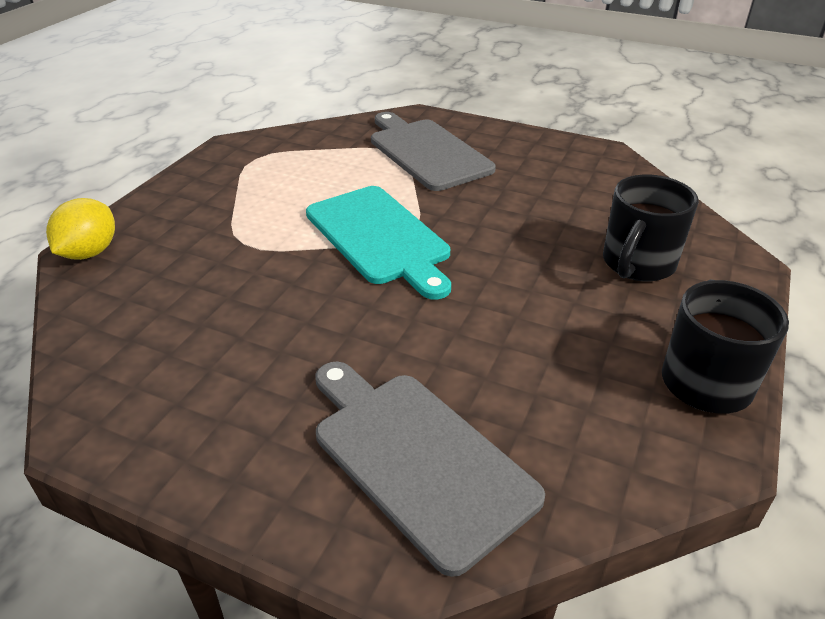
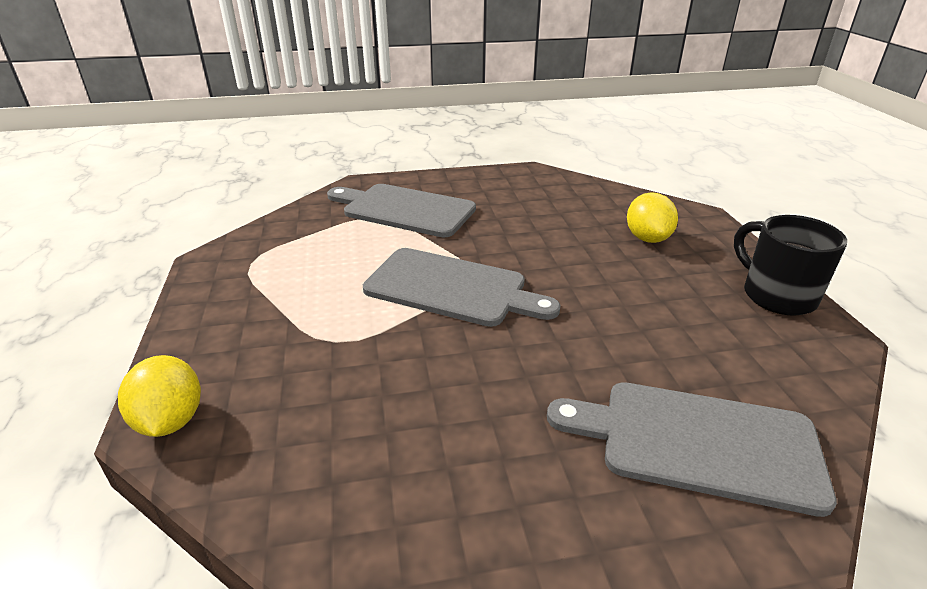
camera: 35 degrees left, 5 degrees down
(380, 237) = (452, 288): turquoise cutting board -> grey cutting board
(637, 264) = (647, 238): black mug -> yellow lemon

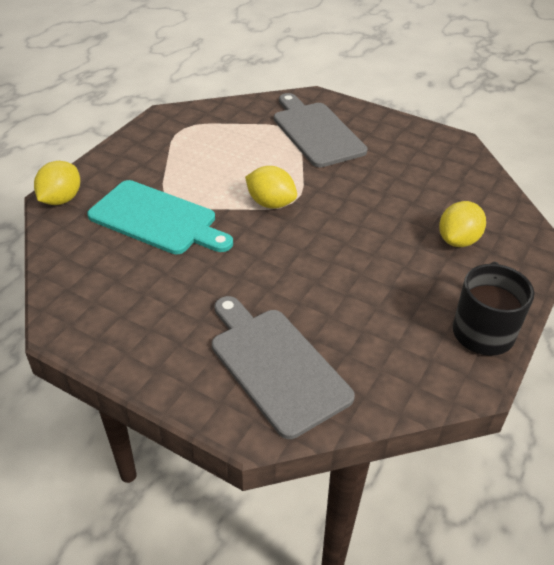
camera: 40 degrees right, 10 degrees up
(345, 370) = (157, 219): none -> turquoise cutting board
(452, 288) = (271, 203): grey cutting board -> yellow lemon

